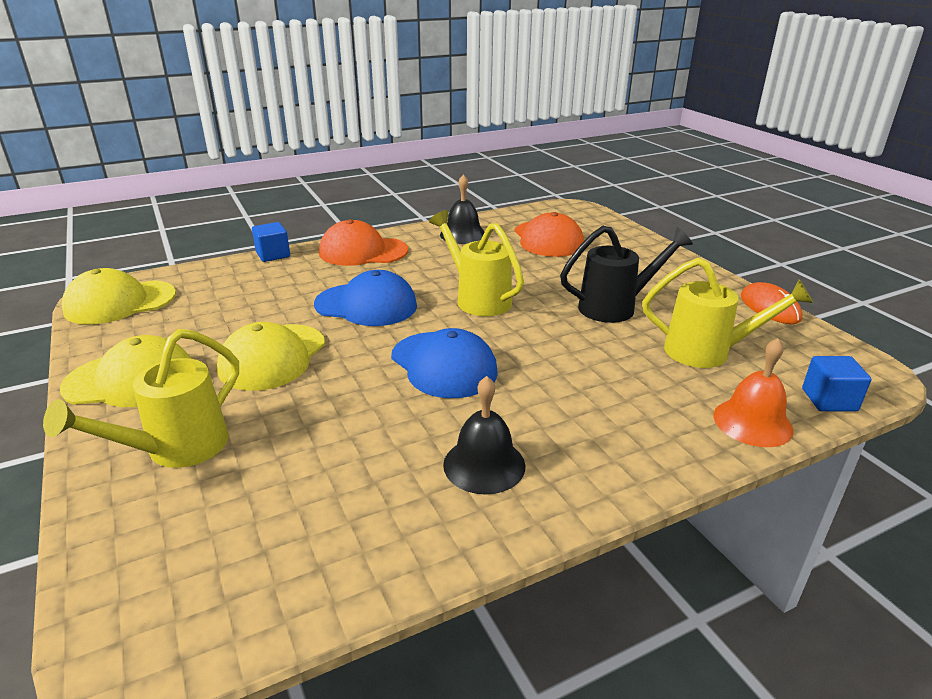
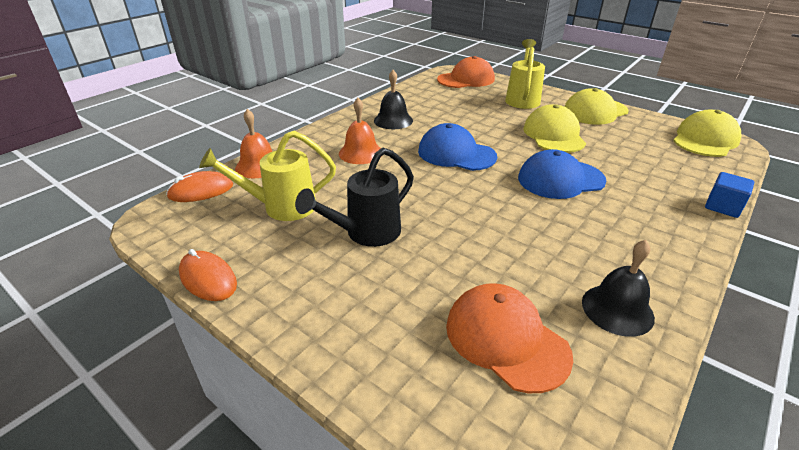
camera: 155 degrees right, 5 degrees up
(363, 251) = (664, 237): orange cap -> orange cap (466, 79)
(478, 299) = (488, 209): yellow watering can -> none
(582, 404) = (360, 153): none -> orange bell
(829, 400) = (201, 191): blue cube -> orange mouse

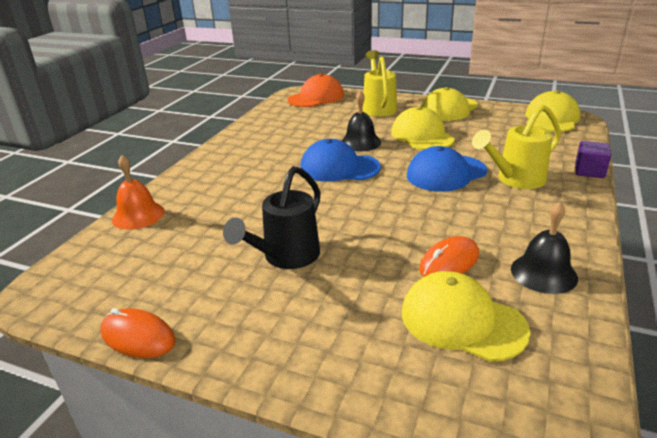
camera: 15 degrees left, 5 degrees down
(201, 191) = (84, 252): orange mouse -> orange mouse (449, 262)
(281, 207) = (184, 250): yellow watering can -> yellow watering can (515, 180)
(360, 153) = (243, 183): orange bell -> none
(393, 120) = (261, 147): black bell -> black bell (360, 142)
(506, 339) = (462, 321): orange cap -> yellow cap
(723, 207) = (589, 171): blue cube -> purple cube

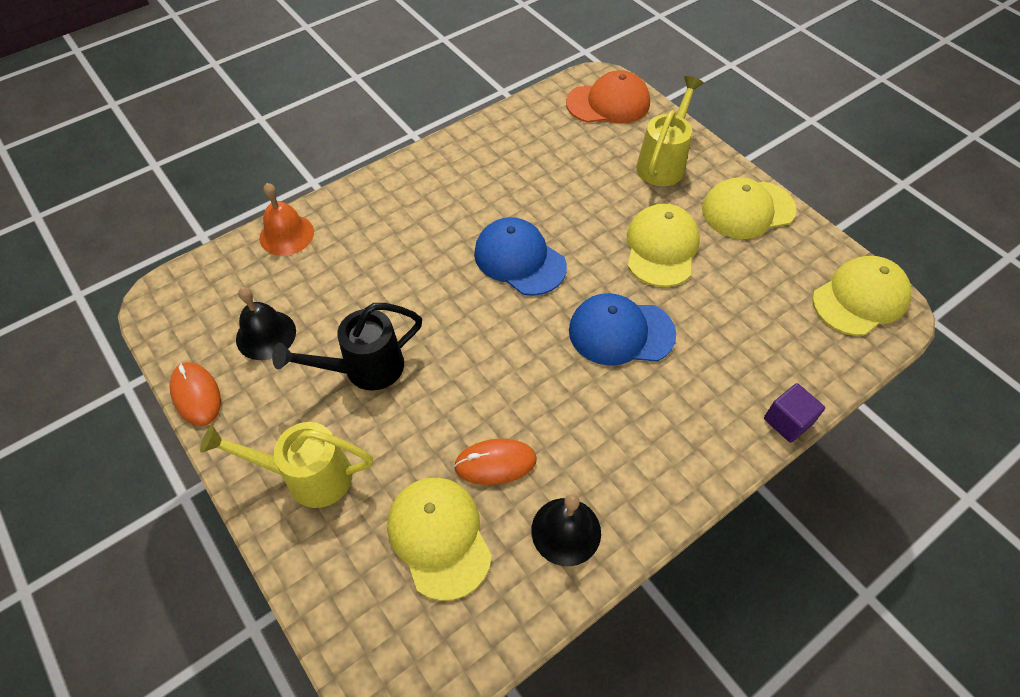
camera: 30 degrees right, 25 degrees up
(360, 142) = (580, 225): black bell -> black bell (266, 335)
(515, 180) = (685, 386): yellow watering can -> yellow watering can (308, 476)

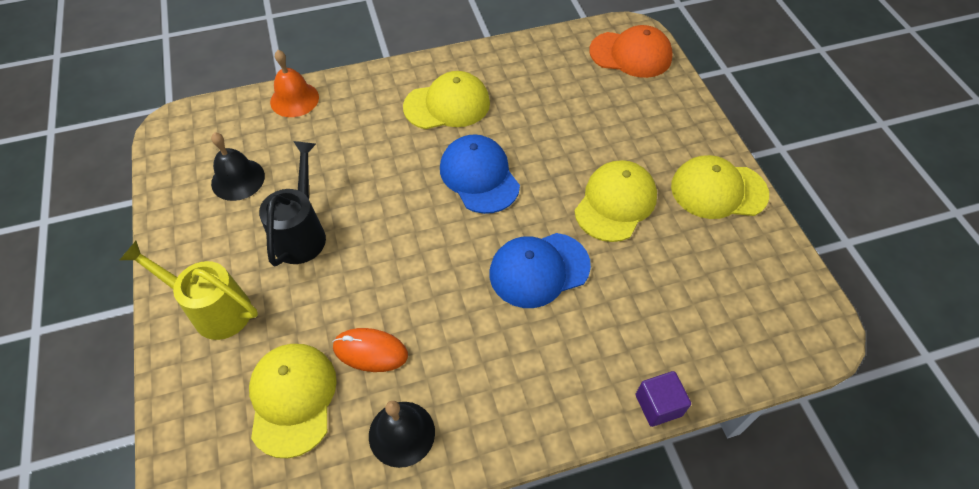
camera: 20 degrees right, 0 degrees up
(196, 395) = (161, 213): orange mouse -> none
(364, 369) = (302, 233): black watering can -> black watering can turned 105 degrees clockwise
(621, 332) = (539, 270): blue cap -> blue cap turned 45 degrees counterclockwise
(663, 163) = (656, 124): yellow watering can -> none
(860, 298) = (792, 310): yellow cap -> yellow cap (447, 105)

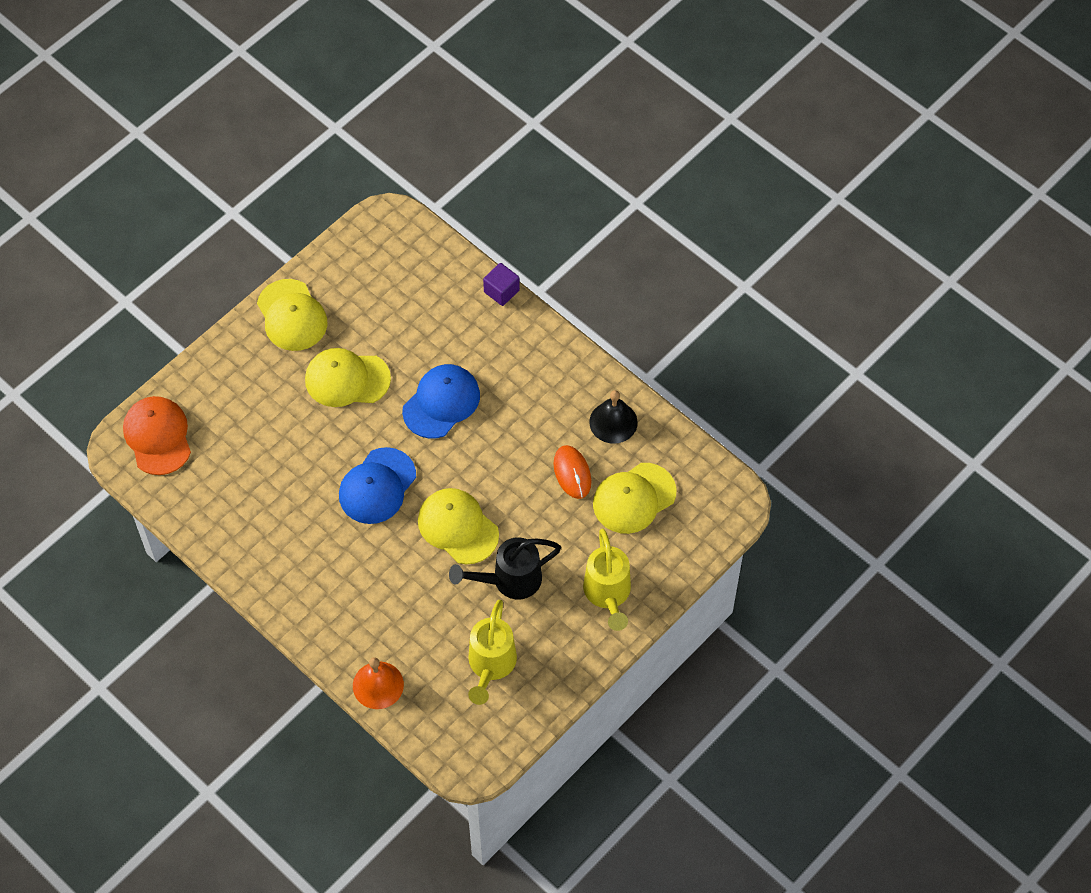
camera: 120 degrees left, 5 degrees up
(238, 179) = (490, 665): black bell -> yellow watering can
(447, 105) = (311, 554): yellow cap -> yellow cap (458, 527)
(539, 270) = (441, 402): blue cap -> blue cap turned 90 degrees counterclockwise

